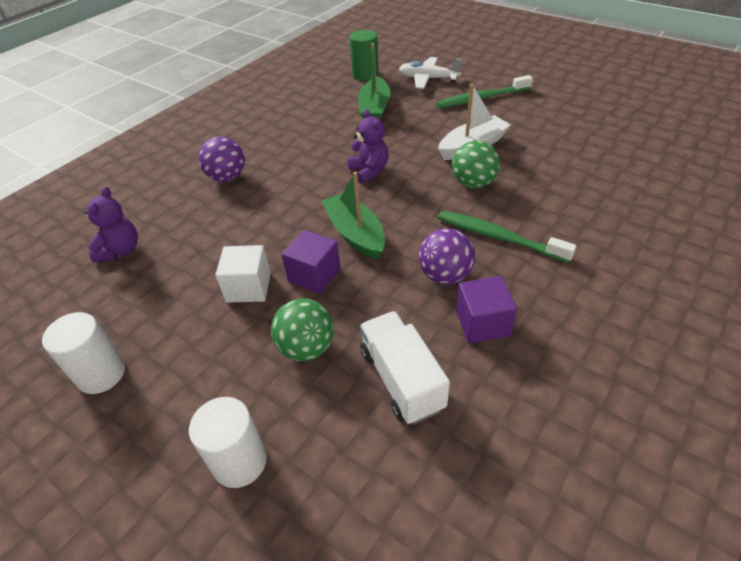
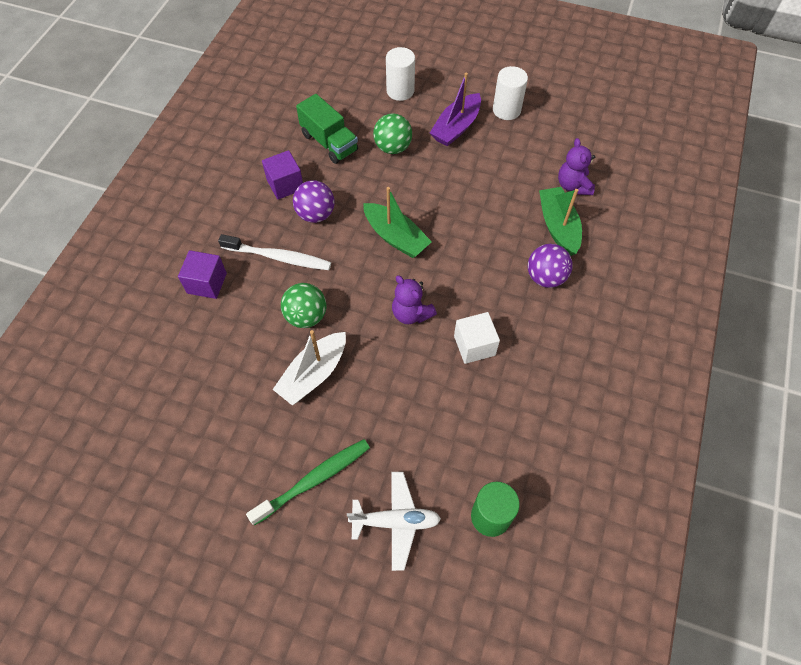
camera: 160 degrees right, 15 degrees up
(196, 361) = (456, 127): none -> purple boat
(248, 287) = (454, 177): white cube -> white cube (474, 345)
(314, 275) = (411, 195): purple cube -> purple cube (207, 283)
(374, 109) = (445, 428): green boat -> green boat (558, 227)
(401, 379) = (329, 142): white truck -> green truck
(498, 237) = (279, 257): green toothbrush -> white toothbrush

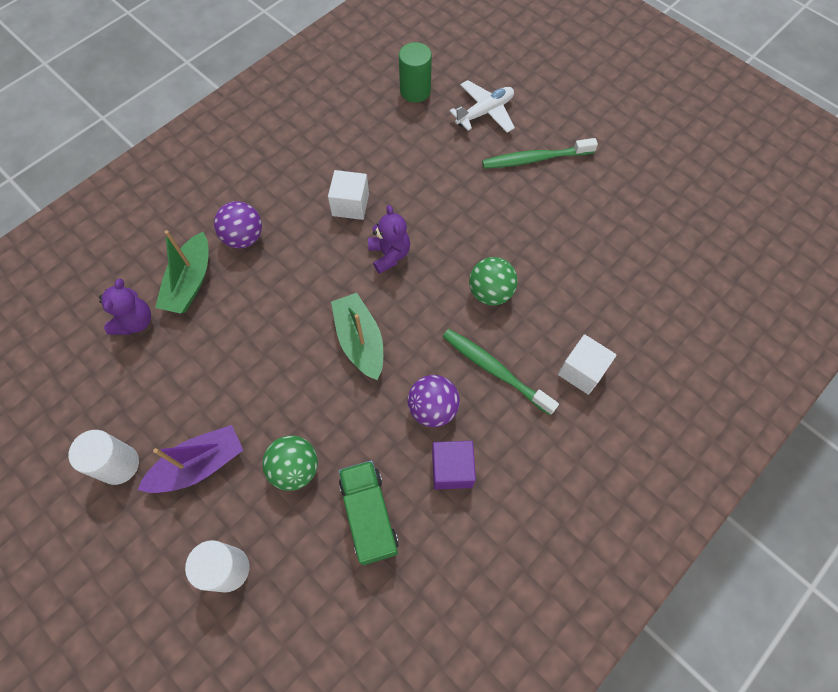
camera: 155 degrees left, 5 degrees up
(207, 283) = (581, 371): purple cube -> white cube
(279, 257) = (494, 370): white toothbrush -> green toothbrush
(313, 374) = (504, 236): white boat -> none
(395, 521) = (485, 112): white plane -> white plane turned 120 degrees clockwise

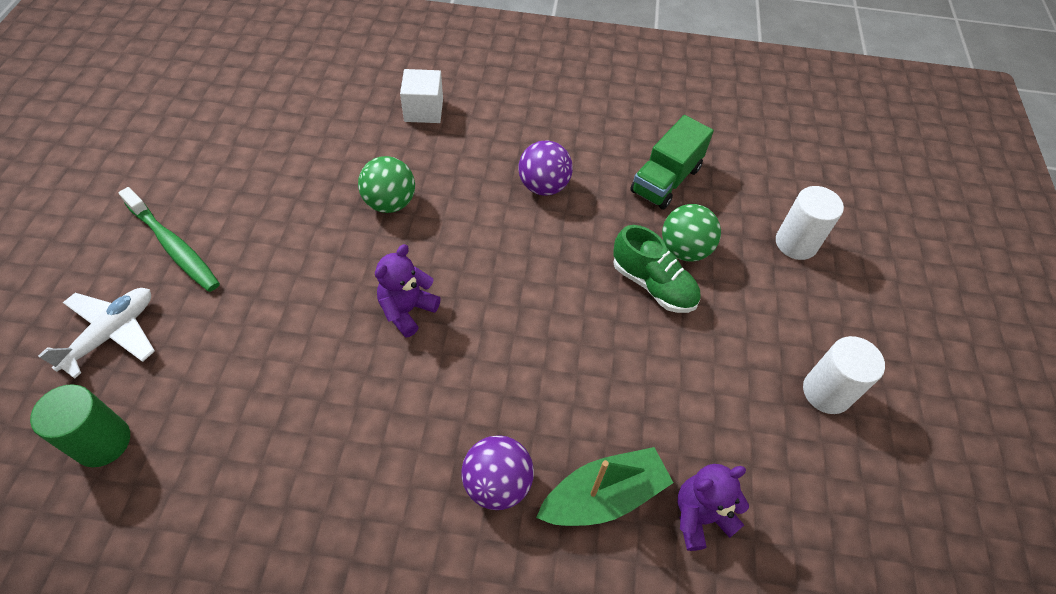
camera: 130 degrees left, 10 degrees down
(199, 465) = (756, 323): purple boat -> none
(286, 419) = (653, 284): none -> green shoe
(350, 205) = (363, 393): white cube -> none
(360, 341) = (528, 275): green boat -> none
(452, 469) = (581, 149): purple cube -> none
(485, 112) = (111, 334): white plane -> white plane turned 105 degrees clockwise
(494, 370) = (470, 163): green toothbrush -> none

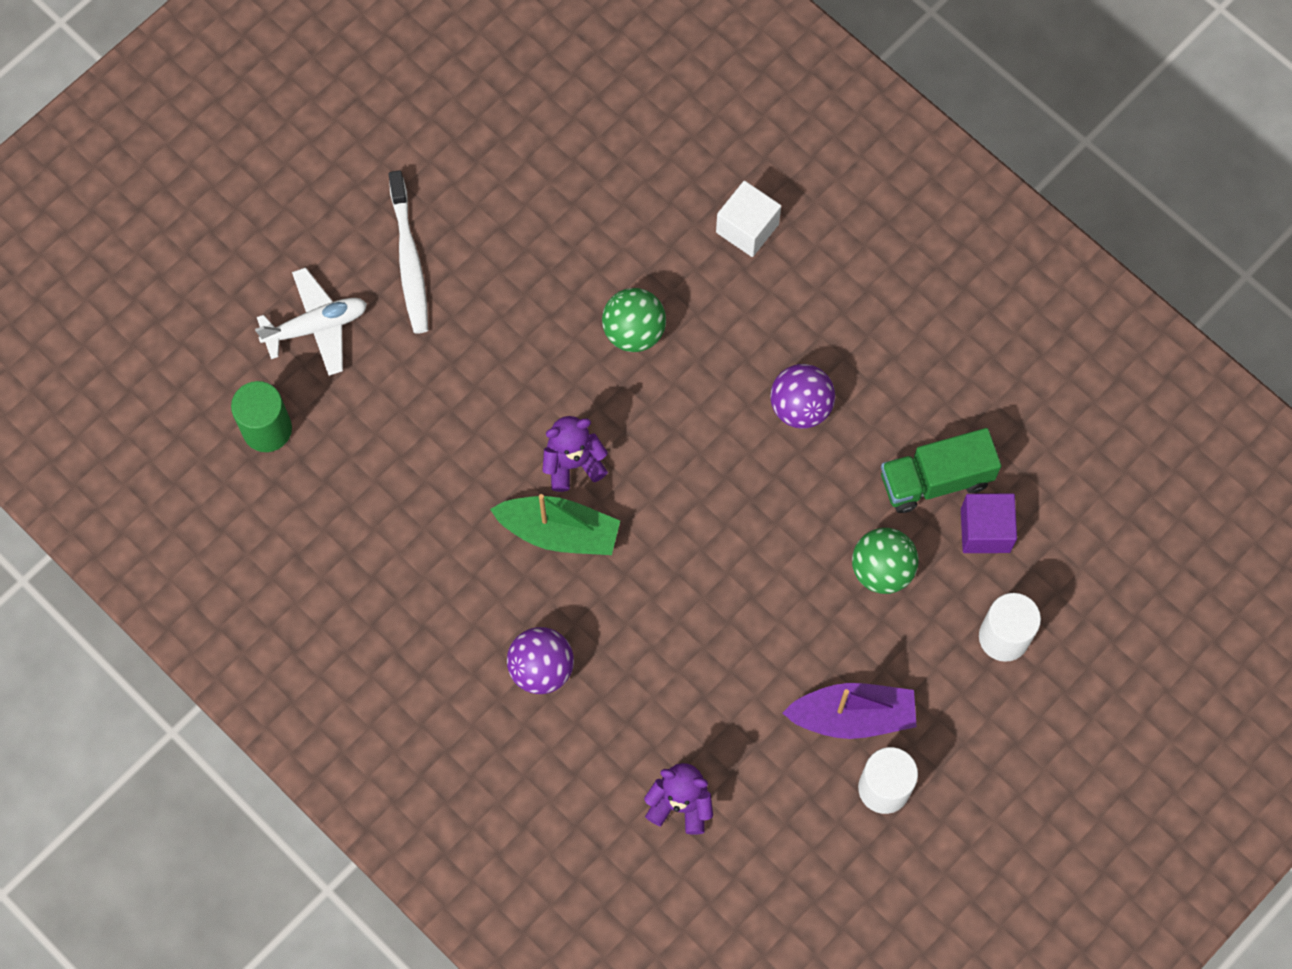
camera: 40 degrees right, 15 degrees up
(174, 246) = (409, 260): green toothbrush -> white toothbrush
(603, 496) = (616, 736): green boat -> green boat (559, 532)
(653, 284) = (818, 585): green shoe -> none
(722, 190) = (985, 530): none -> purple cube
(757, 356) = (852, 716): none -> purple boat

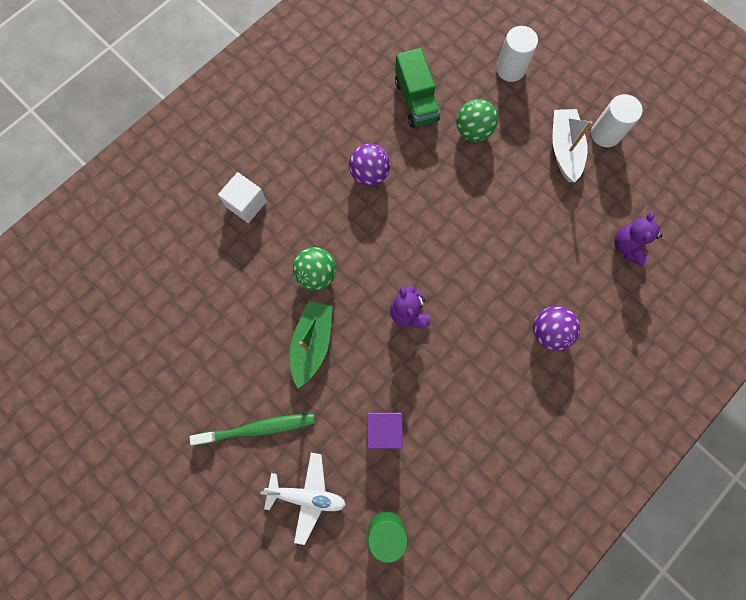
camera: 90 degrees left, 5 degrees up
(316, 326) = (307, 496): white plane -> white plane turned 120 degrees clockwise
(409, 260) = (258, 428): white toothbrush -> green toothbrush
(559, 532) = (456, 321): green boat -> green boat (312, 343)
(852, 716) = (564, 149): purple boat -> white boat
(985, 530) = (446, 76): purple cube -> purple cube (384, 430)

